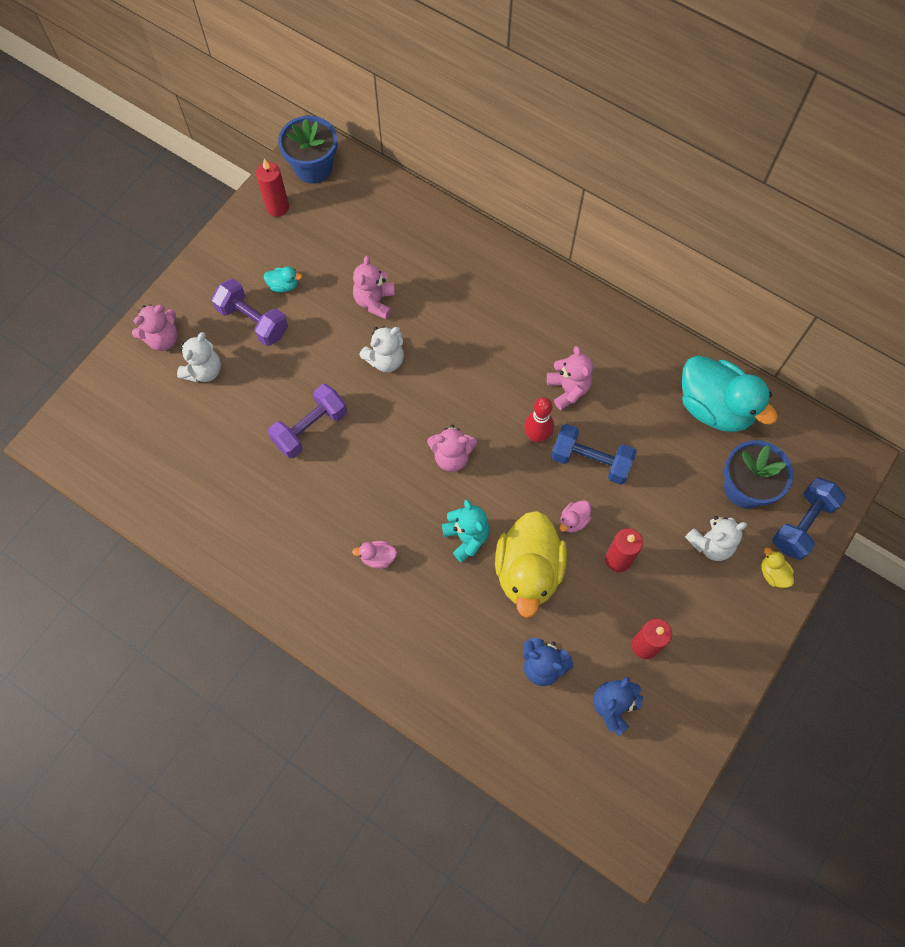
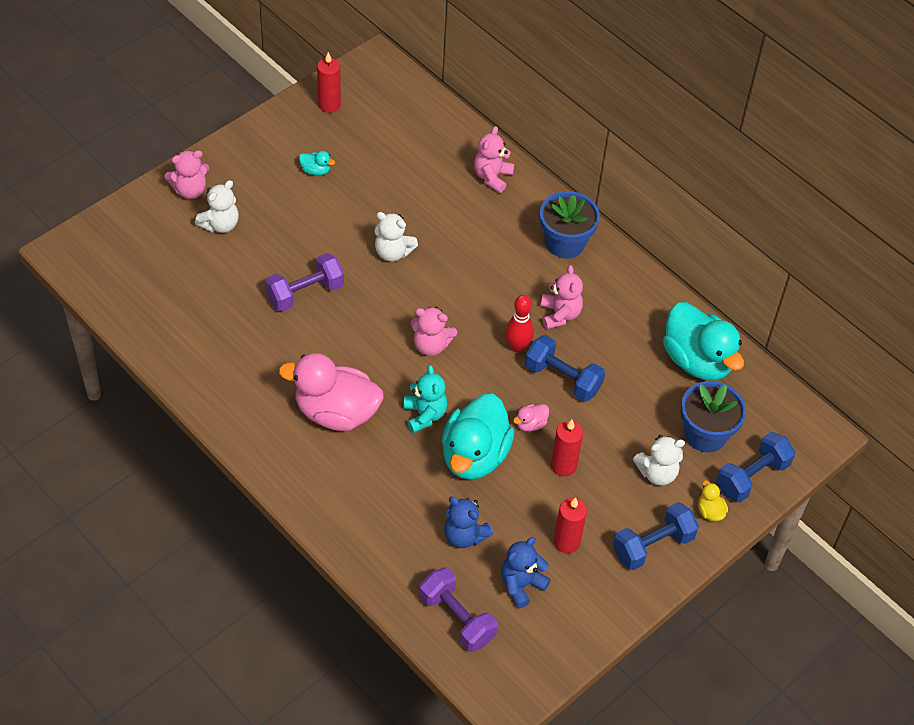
camera: 10 degrees right, 15 degrees down
(253, 321) = (278, 194): purple dumbbell -> purple dumbbell (457, 618)
(313, 168) = (373, 79): blue flower pot -> blue flower pot (565, 243)
(375, 302) = (397, 202): pink teddy bear -> pink teddy bear (492, 177)
(378, 557) = (336, 412): pink duck -> pink duck, size x2.48
(385, 360) = (393, 252): white teddy bear -> white teddy bear turned 45 degrees clockwise
(528, 571) = (474, 456): yellow duck -> turquoise duck
(729, 627) = (653, 546): none -> blue dumbbell

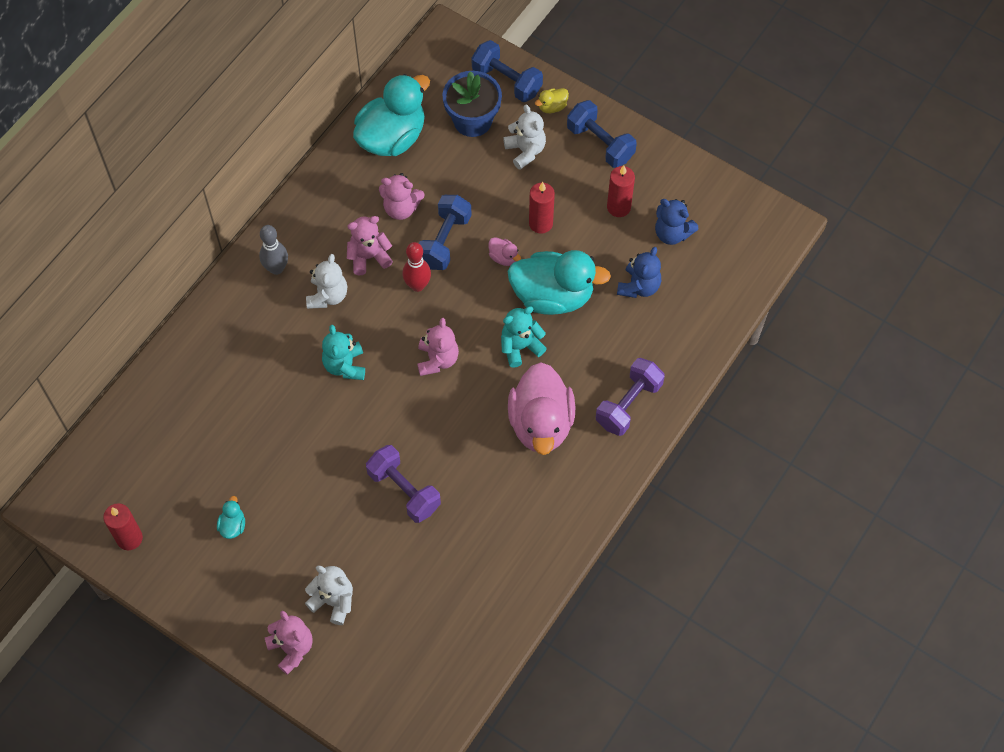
camera: 100 degrees left, 10 degrees up
(393, 252) = (329, 421): white teddy bear -> white teddy bear (328, 296)
(446, 274) = (345, 365): none -> turquoise teddy bear
(457, 618) = (721, 275): purple dumbbell -> purple dumbbell (628, 404)
(492, 177) = (202, 351): pink teddy bear -> pink teddy bear (401, 208)
(565, 243) = (276, 268): blue flower pot -> grey bowling pin

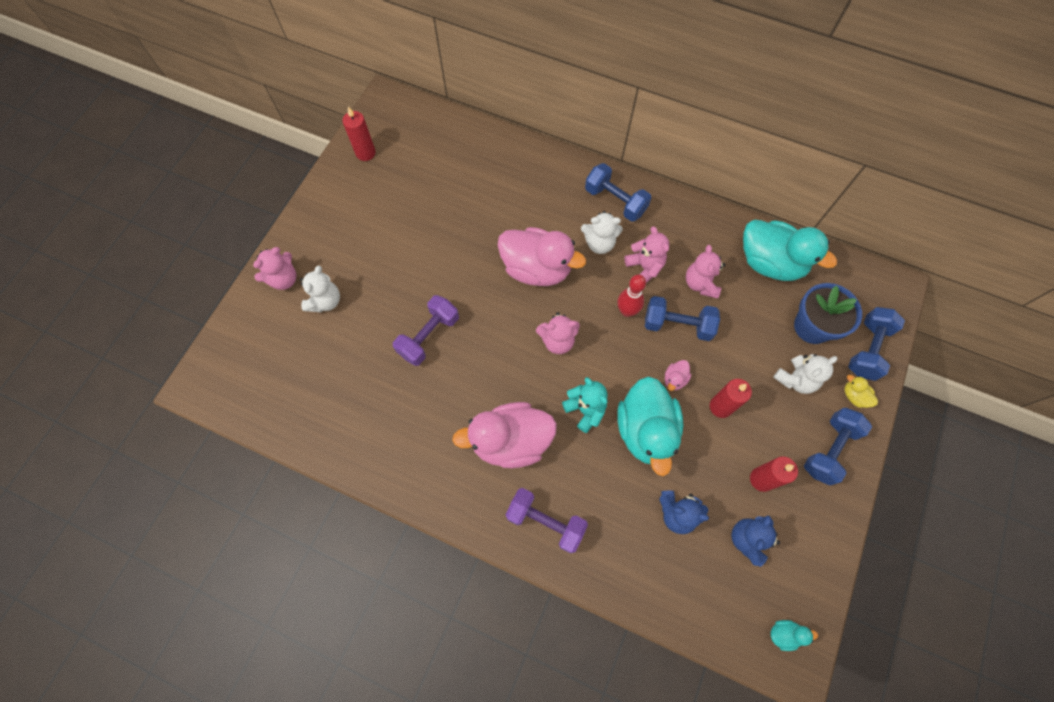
camera: 80 degrees right, 5 degrees up
(233, 525) = (383, 217): turquoise duck -> turquoise duck (784, 634)
(276, 268) = (615, 201): grey bowling pin -> blue dumbbell
(345, 365) = (537, 269): turquoise teddy bear -> pink duck

